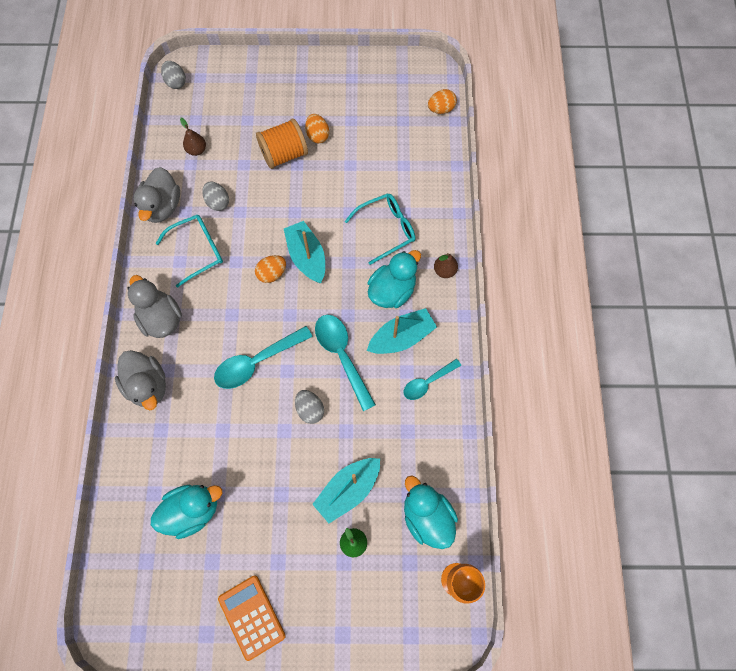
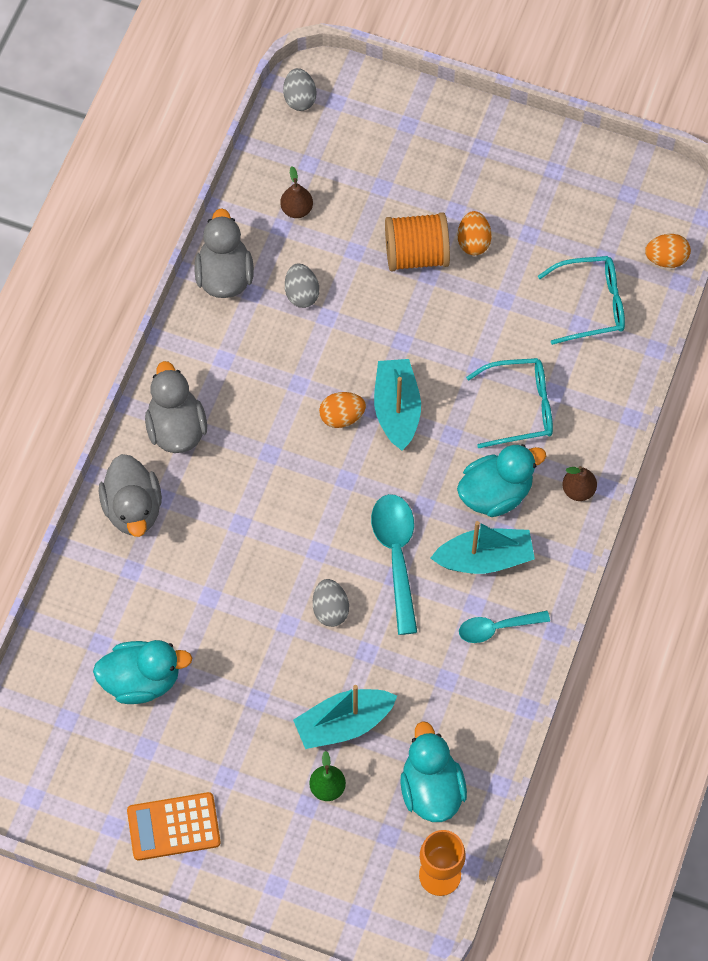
camera: 20 degrees right, 5 degrees down
(163, 207) = (224, 276): grey duck -> grey duck turned 150 degrees clockwise
(198, 251) = (253, 353): turquoise glasses -> turquoise glasses (591, 304)
(252, 617) = (173, 826): orange calculator -> orange calculator turned 90 degrees counterclockwise
(257, 362) = (282, 526): turquoise spoon -> none

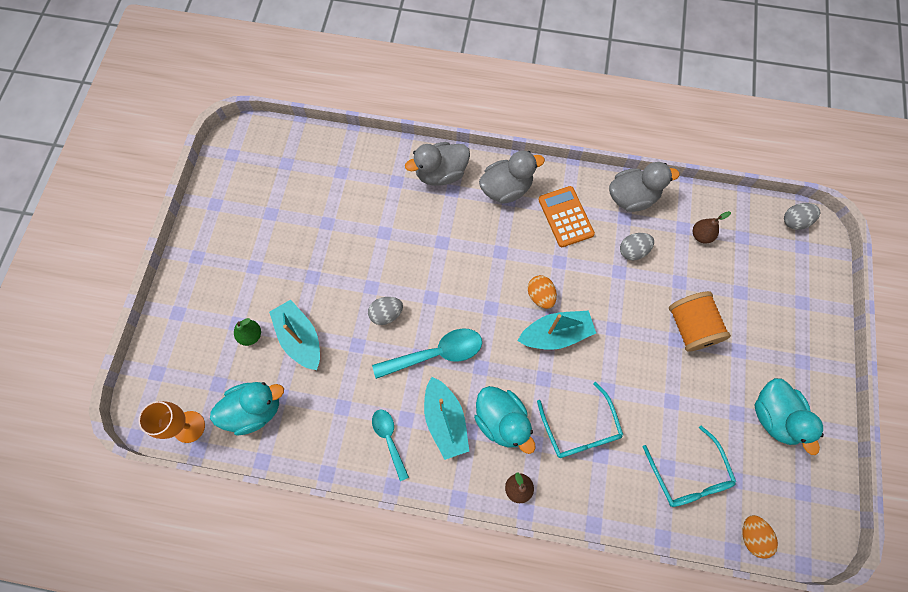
camera: 80 degrees right, 5 degrees up
(141, 680) = (318, 202): turquoise duck -> turquoise duck (774, 416)
(173, 826) = (216, 240): orange calculator -> orange calculator (565, 217)
(473, 242) = (715, 369): orange egg -> none

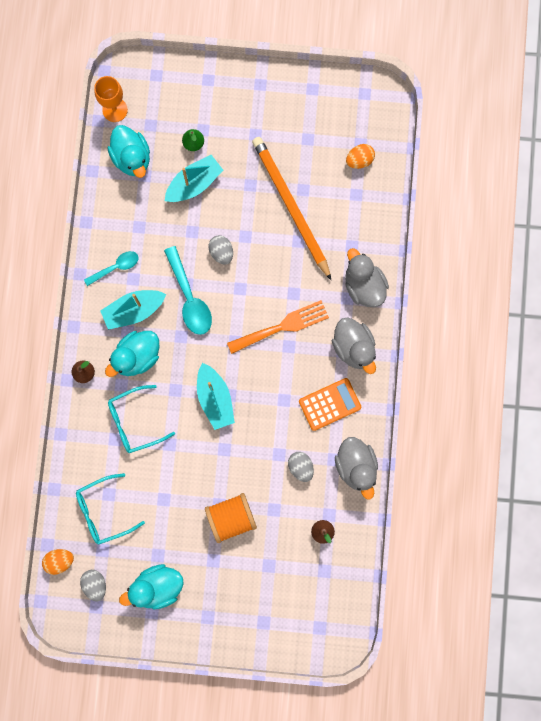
camera: 85 degrees right, 10 degrees up
(344, 237) = (291, 206): none -> orange pencil
(478, 256) = (282, 326): none -> orange fork
(540, 296) = (249, 384): orange egg -> orange egg (359, 160)
(794, 221) = (346, 623): grey egg -> grey egg (95, 584)

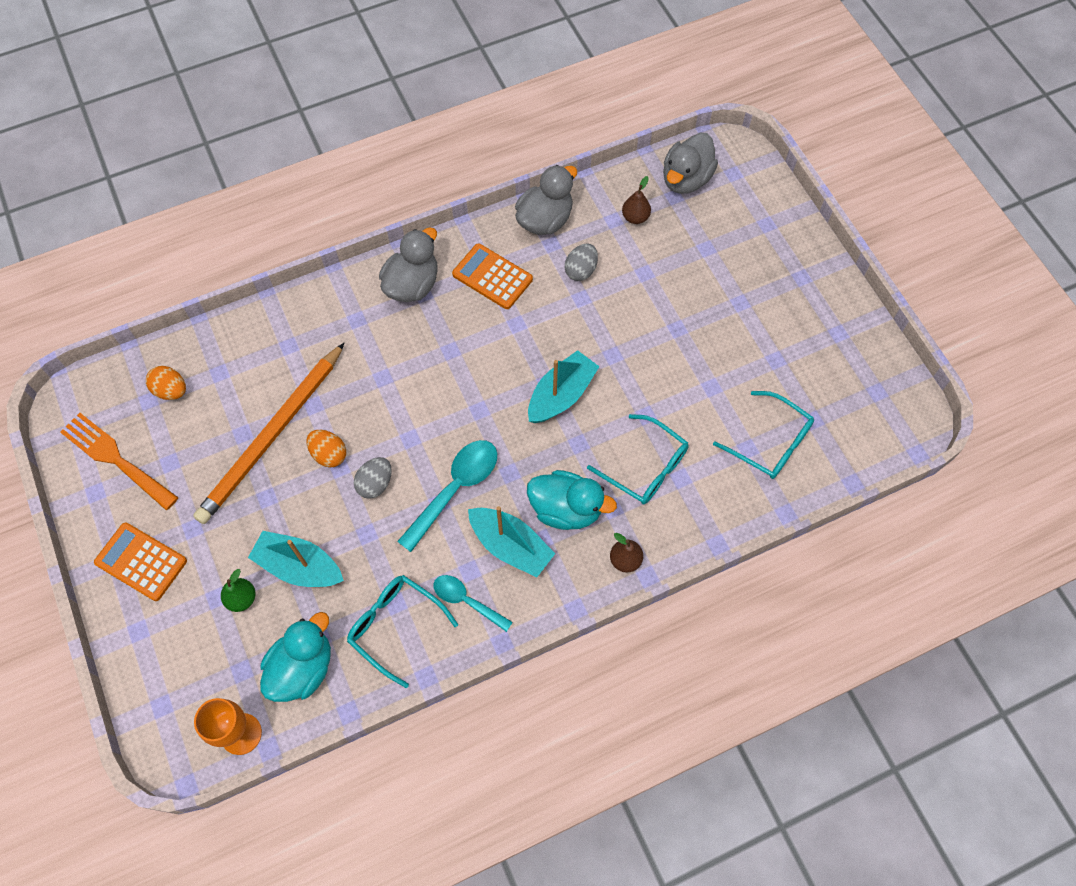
camera: 120 degrees left, 15 degrees down
(59, 561) = (859, 458): orange egg -> orange egg (329, 454)
(95, 584) = (855, 406): grey egg -> none
(125, 220) = (395, 626): none -> turquoise glasses
(157, 587) = (809, 342): turquoise duck -> none
(231, 518) = (683, 308): orange spool -> none
(250, 97) = (141, 562): none -> orange calculator
(282, 326) = (430, 368): orange fork -> orange fork (115, 458)
(364, 286) = (332, 310): grey duck -> grey duck (686, 179)

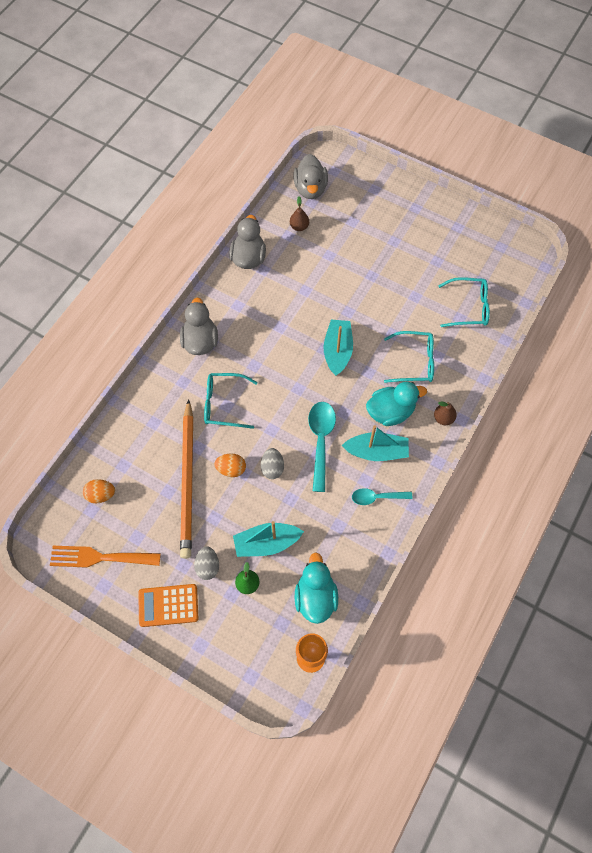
camera: 35 degrees left, 0 degrees up
(395, 626) = (349, 538): turquoise glasses -> turquoise glasses (224, 404)
(492, 277) = (244, 308): orange calculator -> none
(581, 270) = (292, 275): grey egg -> grey egg (208, 566)

